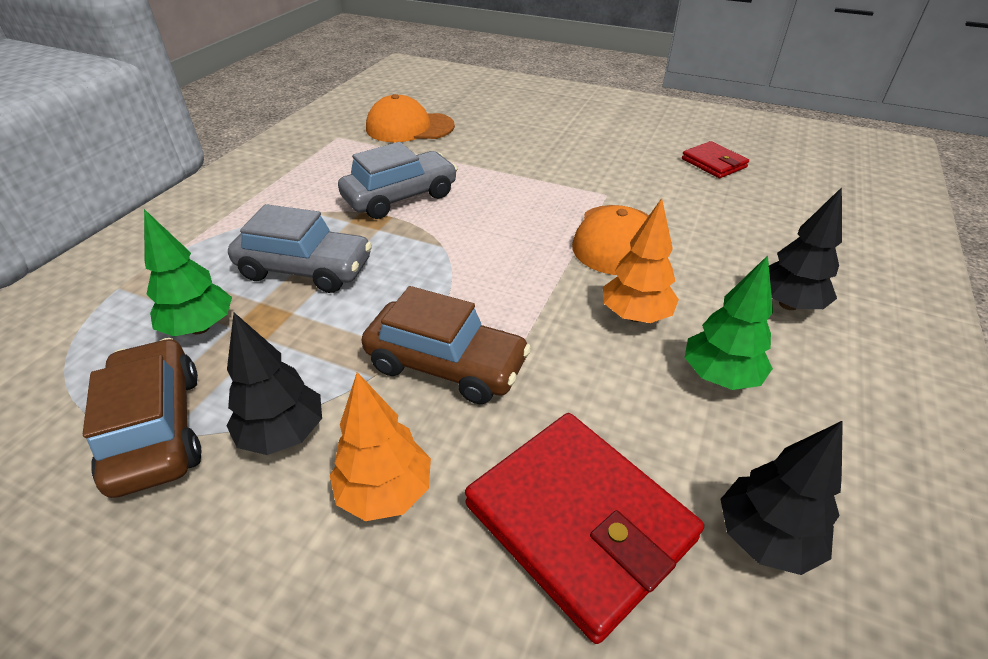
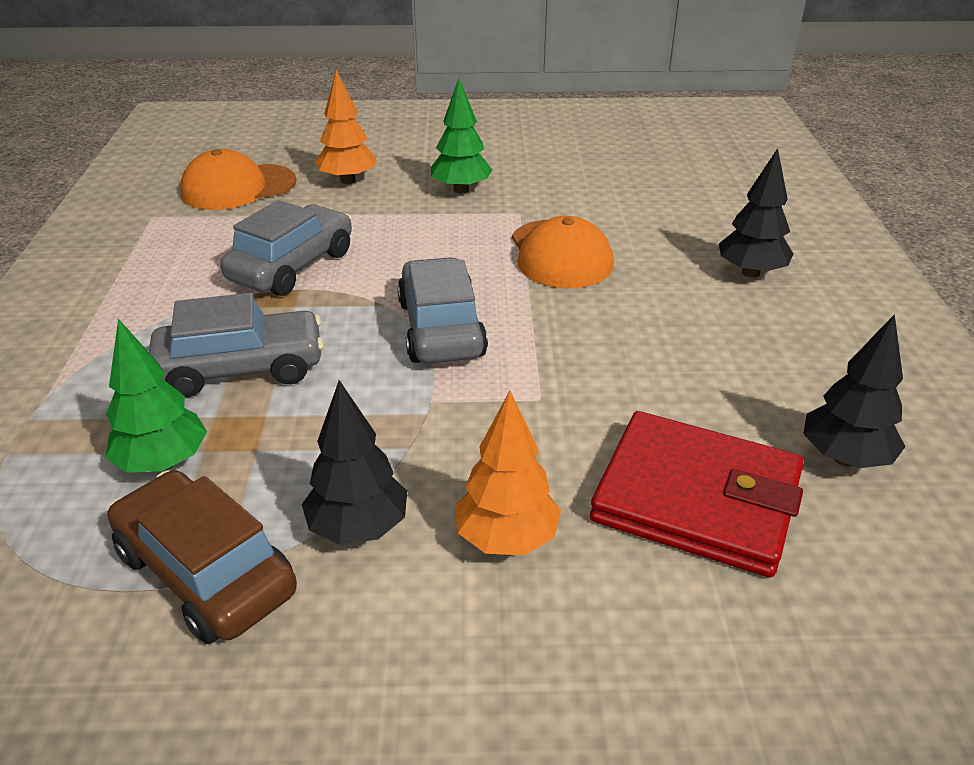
camera: 25 degrees left, 5 degrees down
(446, 365) = (478, 414): brown car -> none
(471, 279) = (441, 329): none -> grey car
(635, 316) = (626, 319): orange tree -> orange tree (348, 181)
(713, 163) = (603, 159): red wallet -> none
(720, 376) = (733, 348): green tree -> green tree (461, 190)

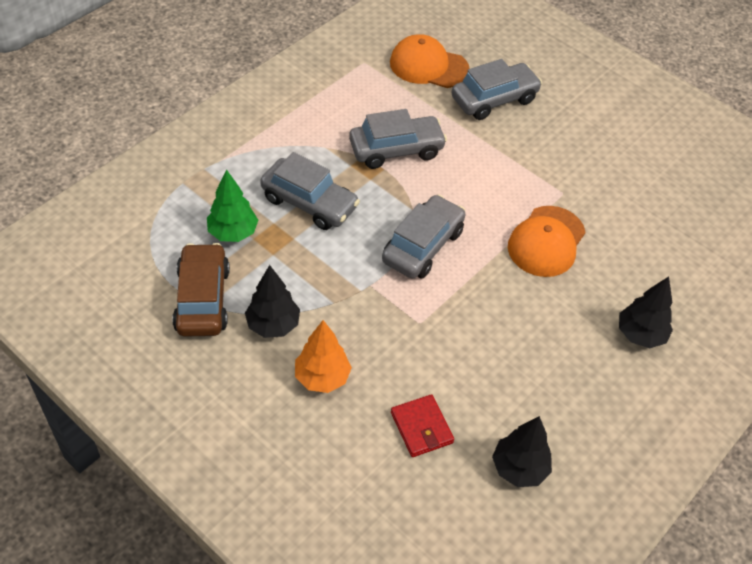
camera: 40 degrees right, 15 degrees up
(348, 181) = (494, 99): orange tree -> grey car
(461, 190) = (551, 151): green tree -> none
(696, 499) = (421, 427): red wallet -> red wallet, size x0.53

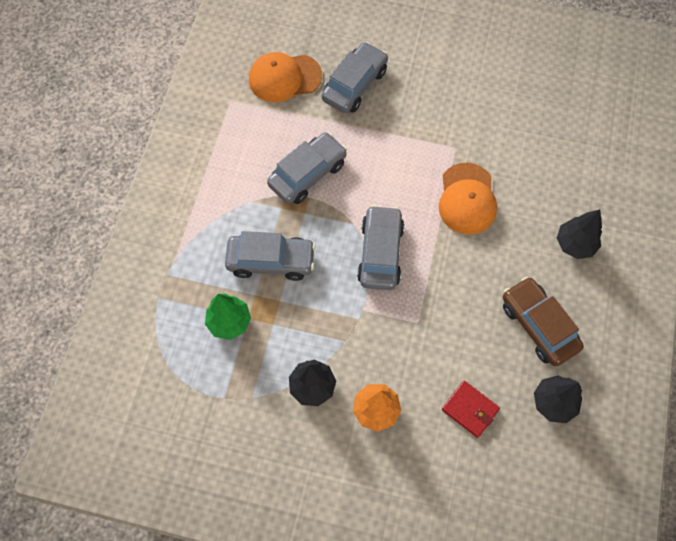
camera: 25 degrees left, 15 degrees up
(202, 299) = (244, 395): brown car -> brown car (538, 325)

